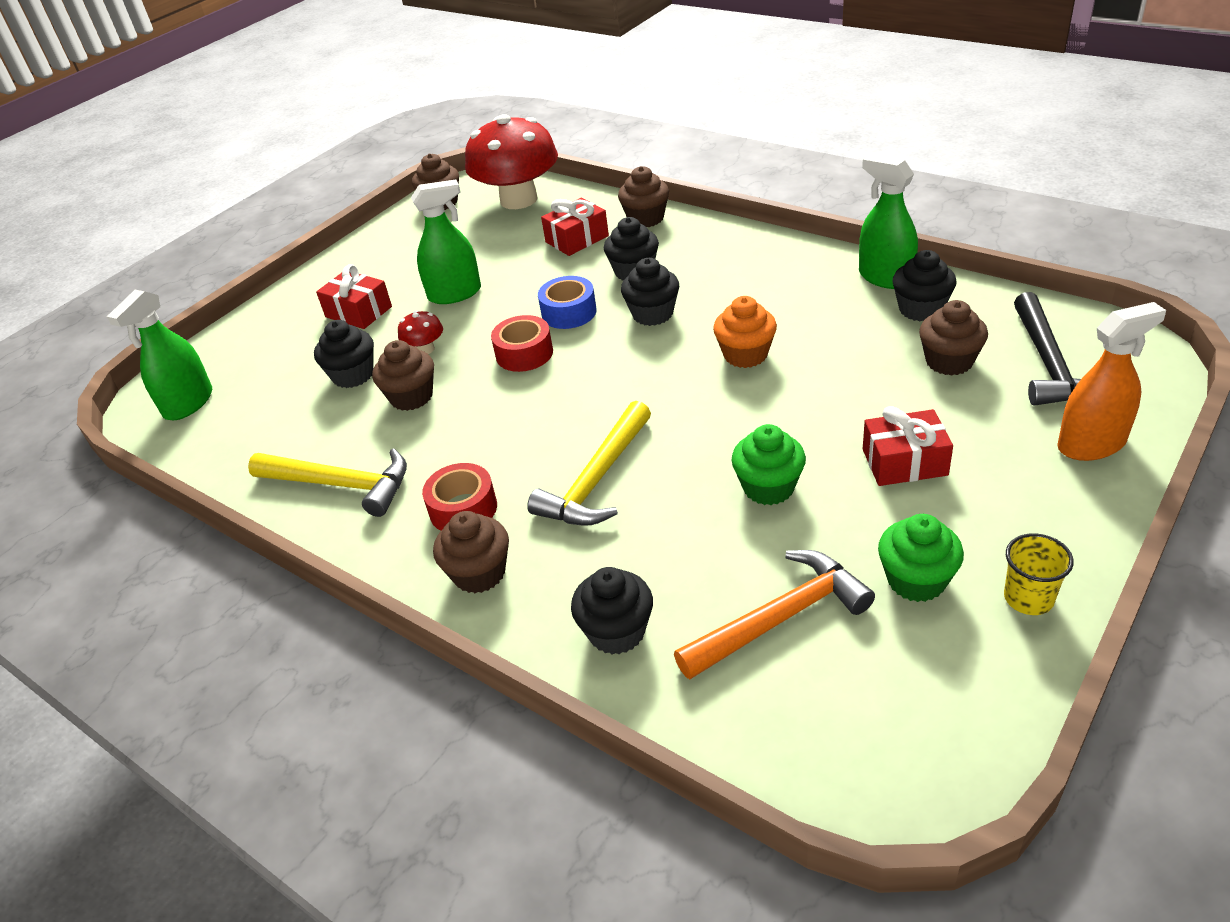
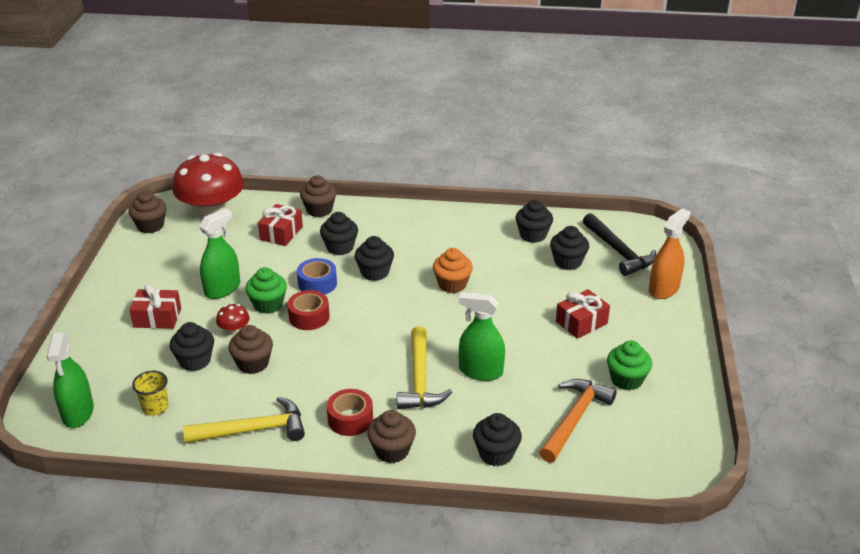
camera: 35 degrees left, 5 degrees down
(768, 487) = (520, 355): green cupcake -> green cupcake (268, 304)
(885, 277) = (500, 220): green spray bottle -> green spray bottle (480, 371)
(949, 361) = (568, 262): brown cupcake -> black cupcake
(1028, 598) = (681, 372): yellow cup -> yellow cup (155, 407)

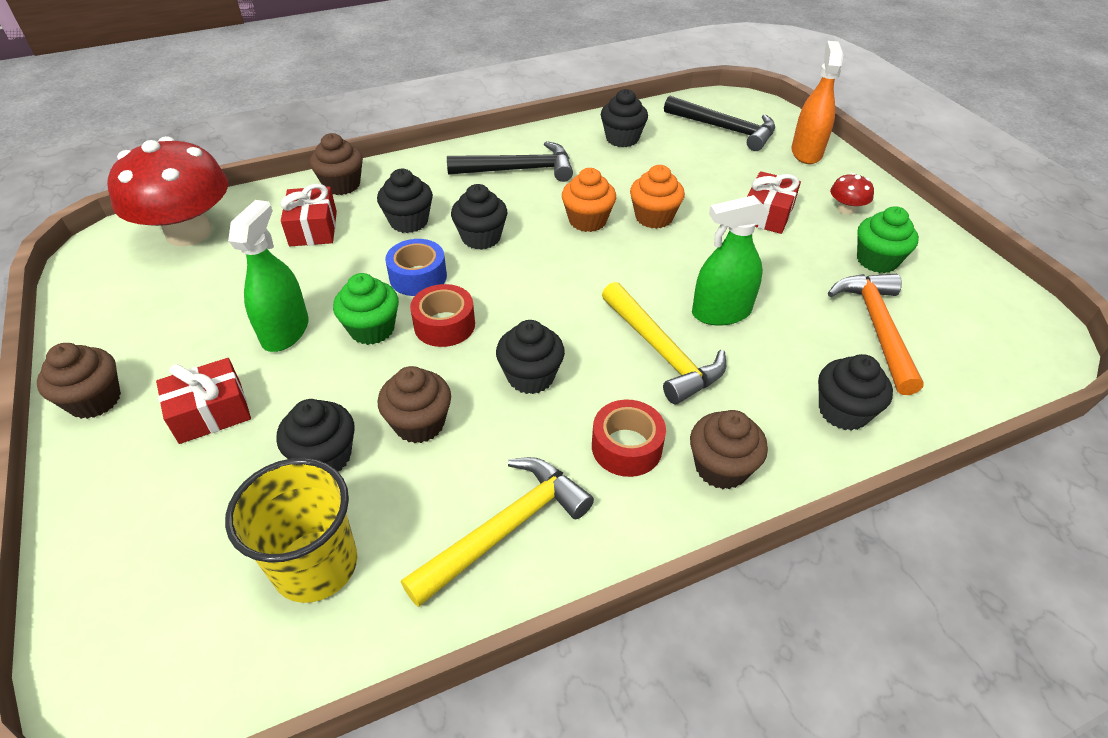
camera: 30 degrees left, 10 degrees up
(78, 413) = (177, 643): green spray bottle -> none
(150, 226) = (101, 279): brown cupcake -> brown cupcake (95, 400)
(155, 407) = (316, 565): yellow cup -> yellow cup, size x1.76
(234, 331) = (351, 385): red mushroom -> red mushroom (846, 209)
(438, 235) = (518, 170): none -> black hammer
(499, 297) = (654, 217): none -> orange cupcake
(568, 262) = (686, 155): black cupcake -> black cupcake (530, 376)

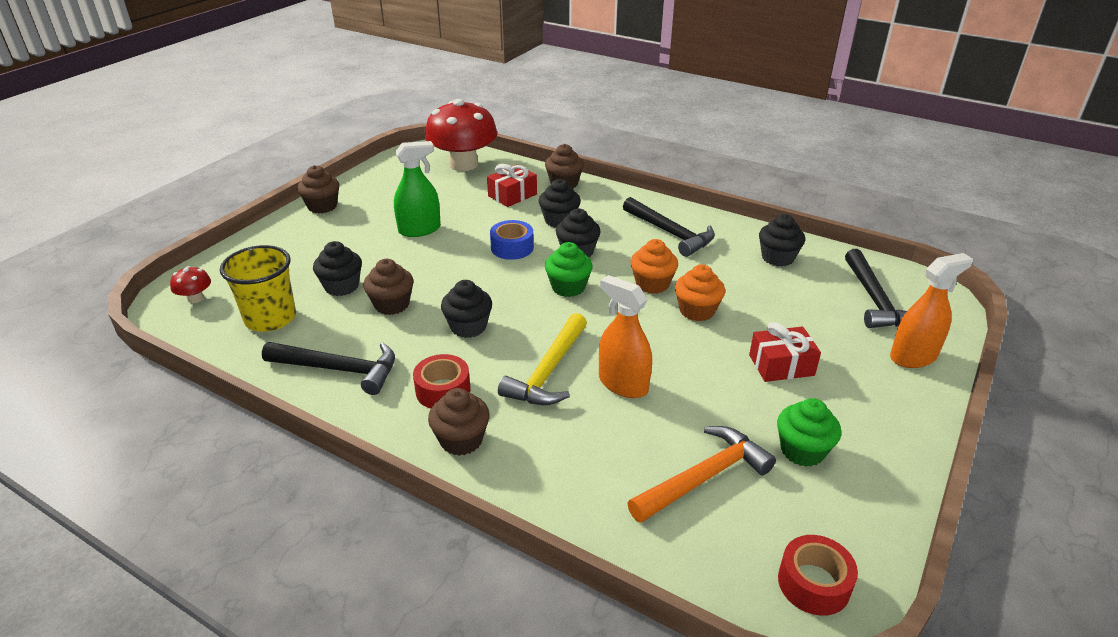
camera: 55 degrees right, 10 degrees down
(211, 412) = (342, 239): red gift -> none
(372, 329) = (450, 254): green cupcake -> green cupcake (568, 287)
(444, 325) = (480, 276): red tape -> red tape (813, 583)
(505, 529) = (339, 369): yellow hammer -> black hammer
(721, 312) = (623, 384): green spray bottle -> orange spray bottle
(843, 411) = (577, 486): black cupcake -> none
(846, 209) = (856, 408): red mushroom -> red mushroom (195, 298)

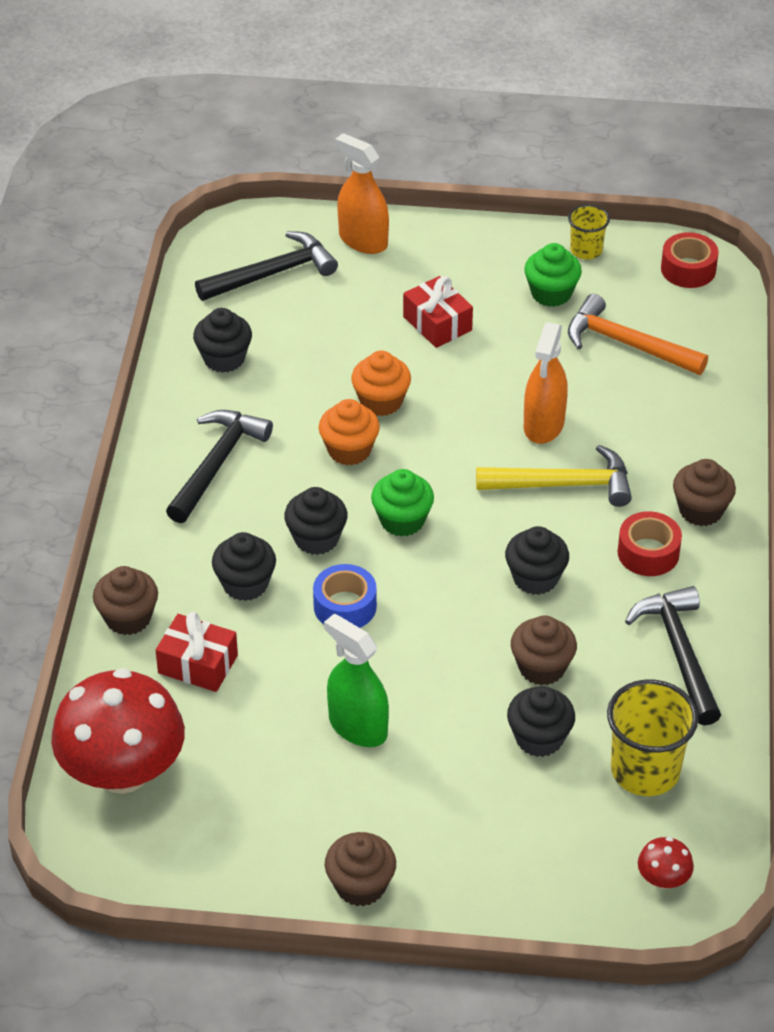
camera: 115 degrees left, 10 degrees up
(870, 504) = (586, 250): none -> yellow cup

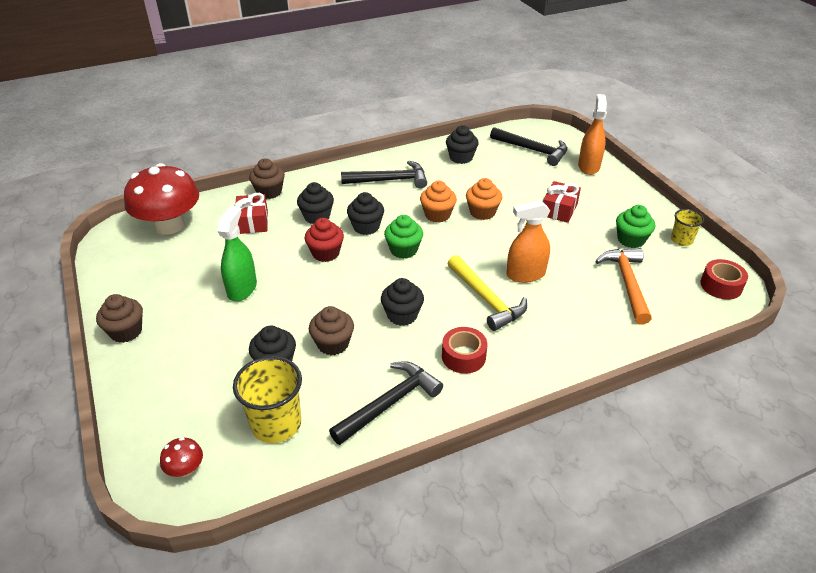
camera: 60 degrees right, 5 degrees down
(345, 606) = (325, 253): blue tape -> red cupcake
(701, 510) = (522, 368): brown cupcake -> none

